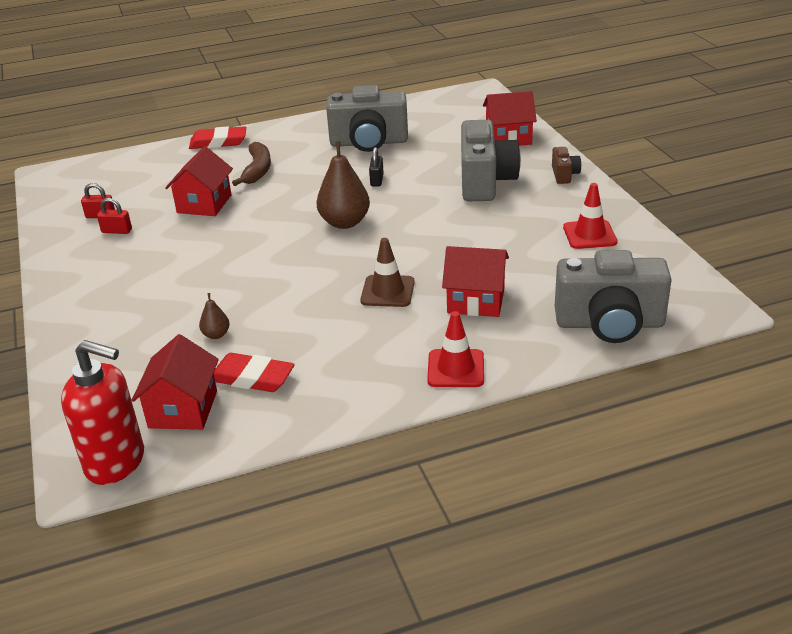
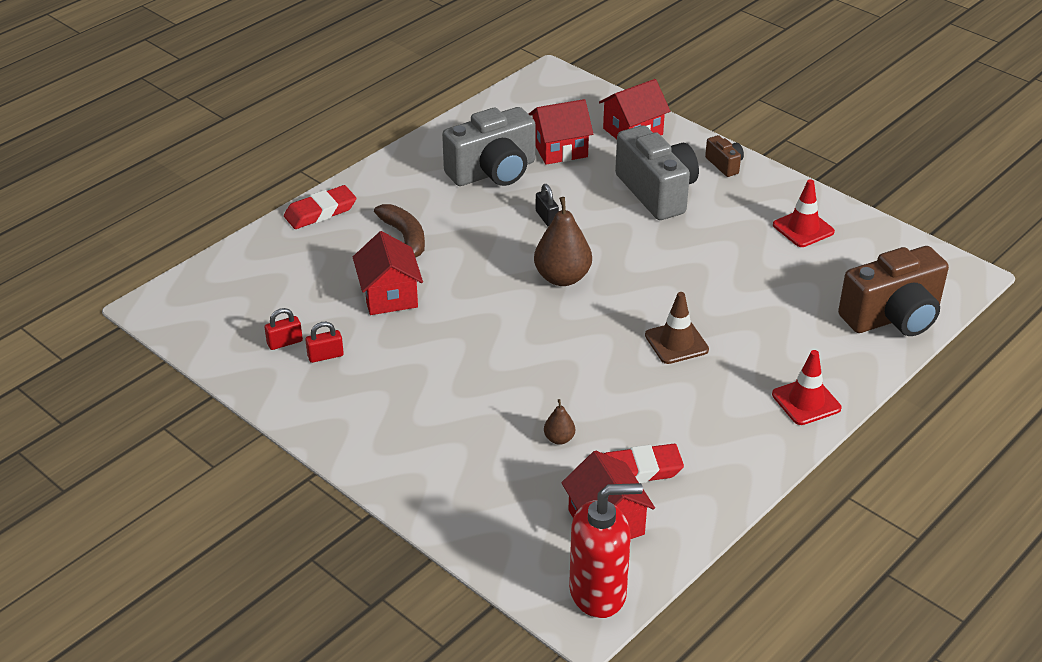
camera: 30 degrees left, 5 degrees up
(476, 301) = (764, 328): red house -> red house (560, 149)
(609, 323) = (893, 317): grey camera -> brown camera

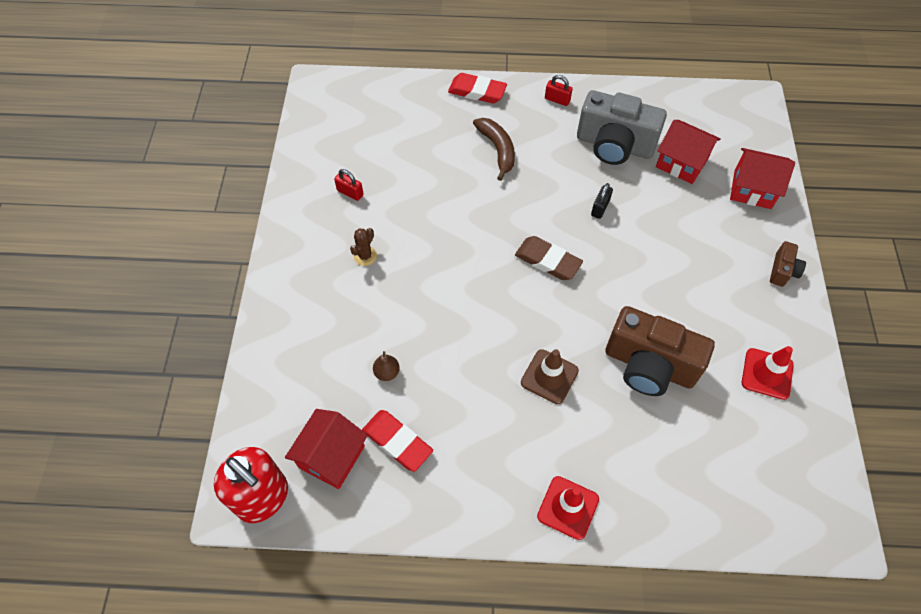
camera: 50 degrees right, 20 degrees up
(285, 342) = (343, 165): red padlock -> red padlock (557, 100)
(389, 295) = (435, 182): red house -> none
(405, 238) = (497, 149): brown banana -> brown banana turned 45 degrees counterclockwise
(413, 385) = (365, 256): none -> brown cactus
(562, 277) = (548, 261): brown pear -> brown eraser
(656, 192) = (701, 251): grey camera -> none
(893, 317) = (729, 509): brown camera -> brown camera (649, 365)

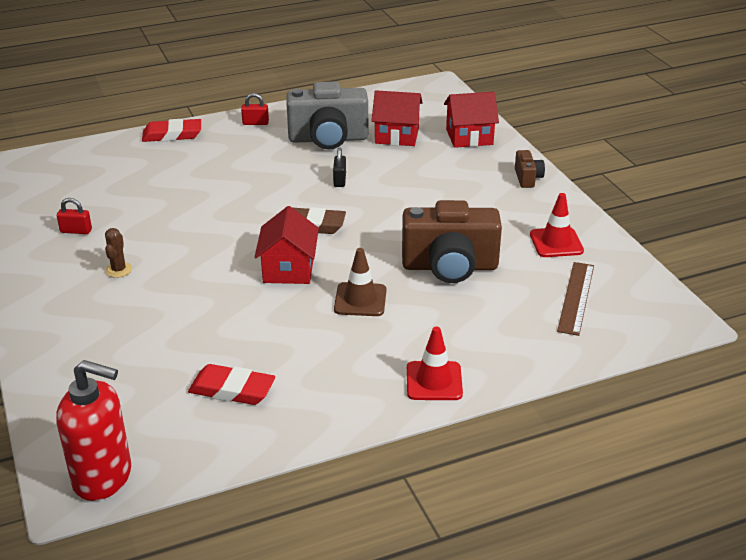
camera: 25 degrees left, 25 degrees down
(331, 457) = (165, 422): red house -> red house (288, 269)
(387, 372) = (191, 344): brown pear -> none
(497, 149) = (216, 167): brown banana -> none
(749, 457) = (576, 297): none -> brown ruler

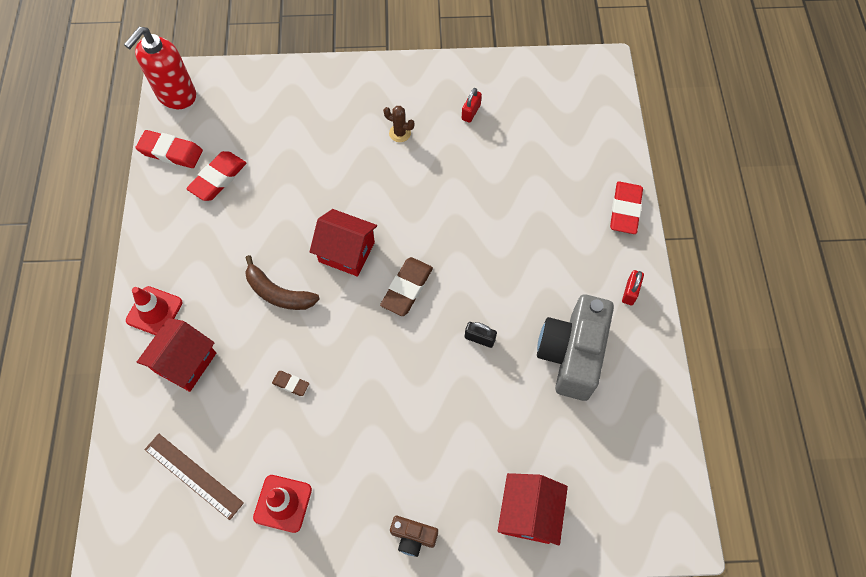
camera: 110 degrees right, 30 degrees up
(205, 447) = (171, 152): none -> red eraser
(360, 300) = (278, 293): brown traffic cone -> brown banana
(397, 135) = (557, 430): red house -> red house (185, 362)
(450, 266) = (291, 384): brown camera -> brown eraser

